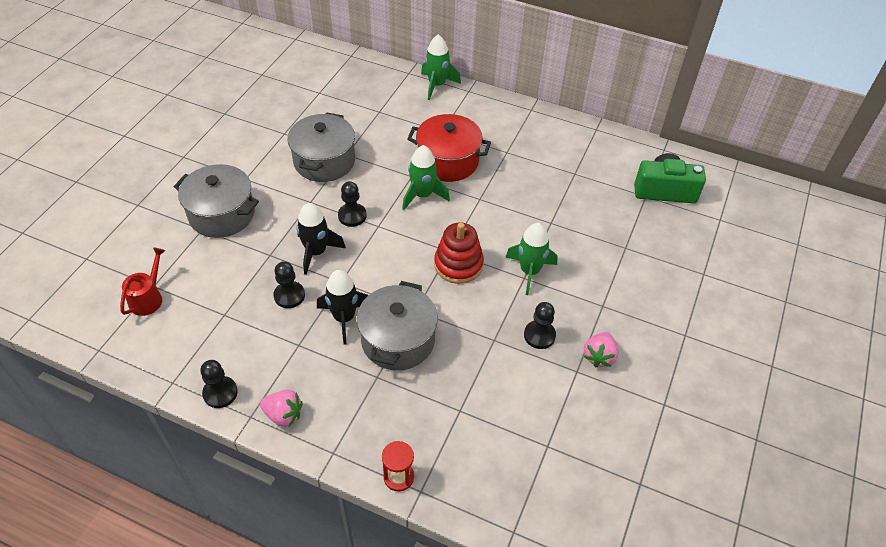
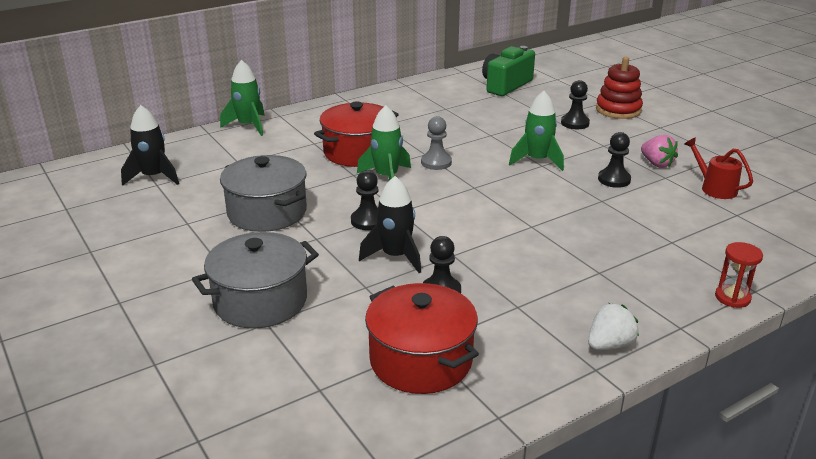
camera: 55 degrees left, 20 degrees down
(148, 298) = (337, 400): red watering can -> red watering can (715, 188)
(207, 319) = (421, 360): none -> red pot
(220, 393) = (545, 382): black pawn -> black pawn (575, 123)
(283, 415) = (609, 345): pink strawberry -> white strawberry
(344, 318) = (505, 267): black rocket -> black rocket (153, 177)
(398, 340) = (561, 246): grey pot -> none
(458, 264) = (496, 188): red stacking toy -> red stacking toy (618, 110)
(470, 211) = (436, 162): none -> grey pawn

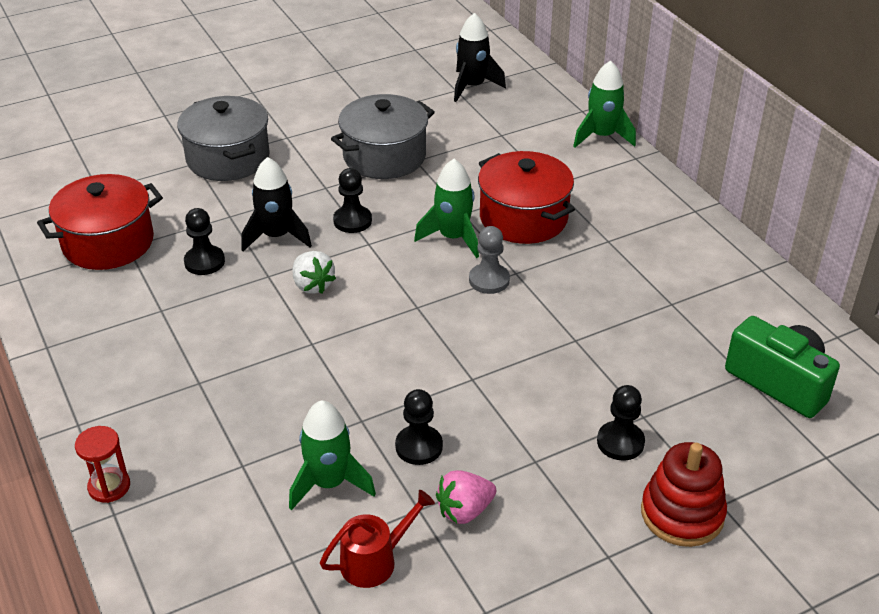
camera: 95 degrees right, 10 degrees up
(537, 160) = (487, 376): green rocket -> green rocket (329, 483)
(609, 345) = (75, 363): white strawberry -> white strawberry (312, 285)

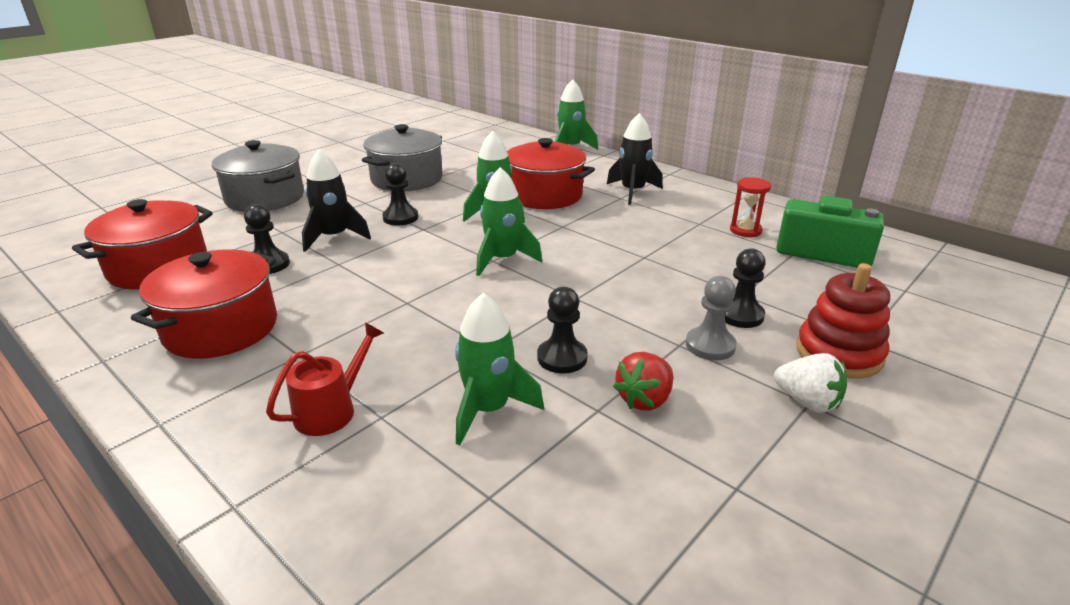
camera: 20 degrees left, 10 degrees down
(109, 486) = (219, 477): red hourglass -> red hourglass (745, 230)
(144, 335) = (221, 328): none -> red pot
(312, 285) = (386, 262): white strawberry -> white strawberry (807, 402)
(374, 561) = (583, 470): red watering can -> red watering can (331, 410)
(427, 309) = (502, 260): none -> green rocket
(464, 511) = (644, 399): pink strawberry -> red strawberry
(472, 86) = (455, 137): black rocket -> black rocket (632, 192)
(489, 280) = (543, 234): grey pawn -> grey pawn (710, 345)

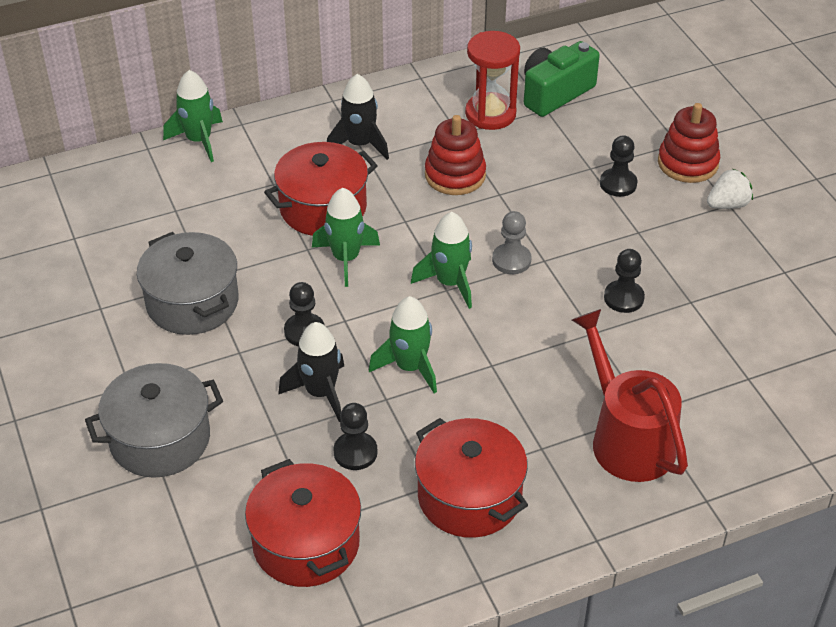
camera: 65 degrees left, 15 degrees up
(331, 410) = (627, 438): red watering can -> red watering can, size x1.82
(488, 410) = (666, 355): green rocket -> green rocket (410, 367)
(644, 233) = (455, 175): none -> red stacking toy
(644, 399) = (691, 275): red strawberry -> none
(710, 345) = (647, 217): grey pawn -> grey pawn (511, 260)
(745, 230) = (490, 114): red hourglass -> red hourglass, size x1.70

